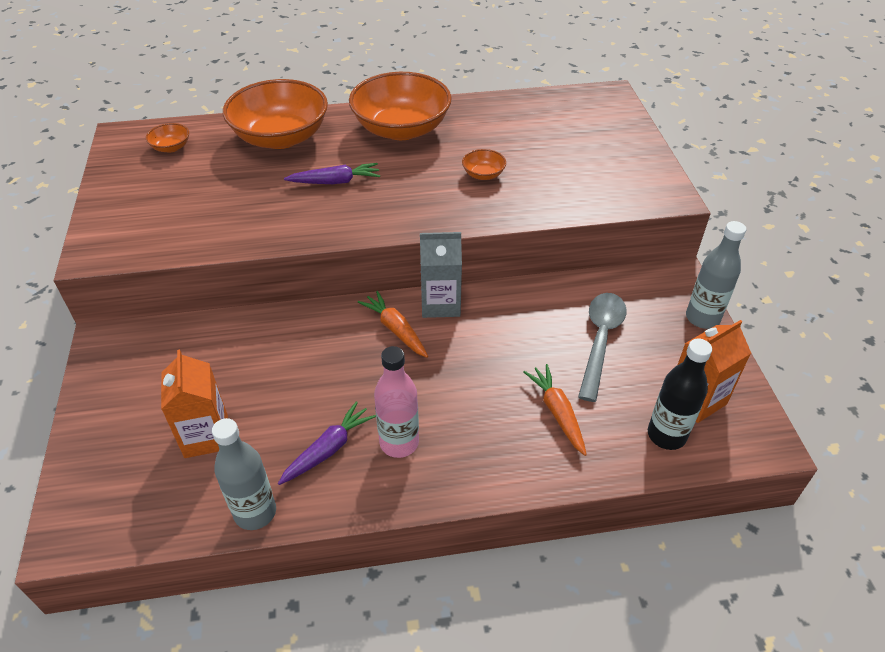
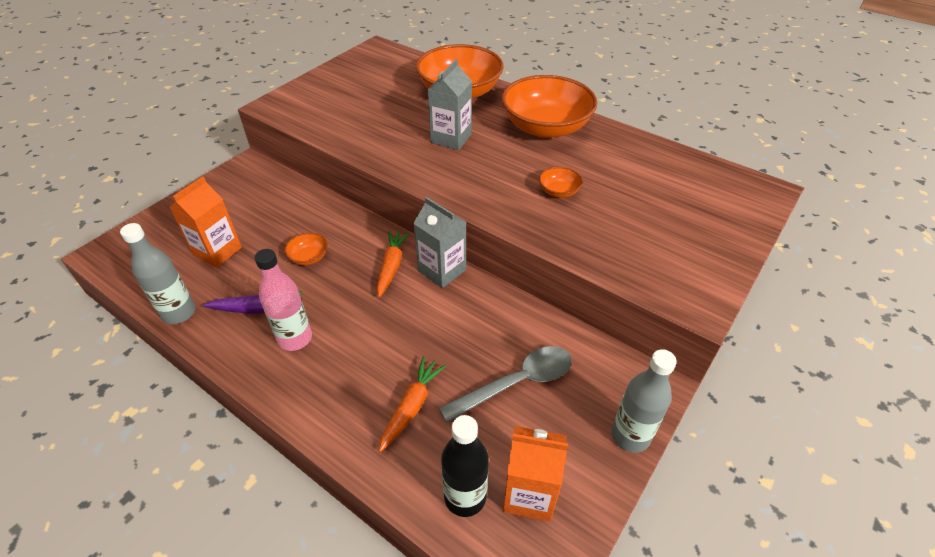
camera: 45 degrees right, 0 degrees up
(171, 147) = (391, 67): orange bowl -> orange bowl (309, 257)
(335, 182) = (451, 138): purple carrot -> grey carton

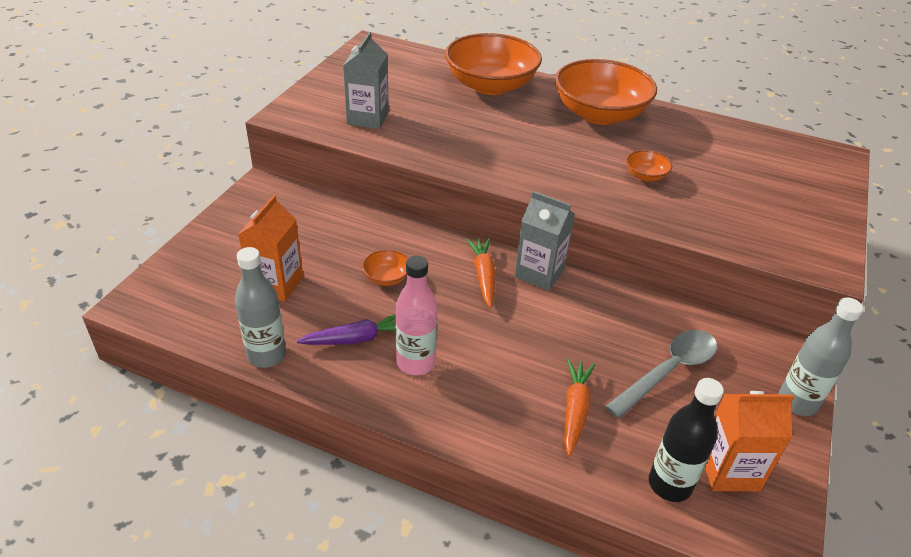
camera: 15 degrees left, 5 degrees down
(451, 138) = (507, 133): grey carton -> grey carton (368, 118)

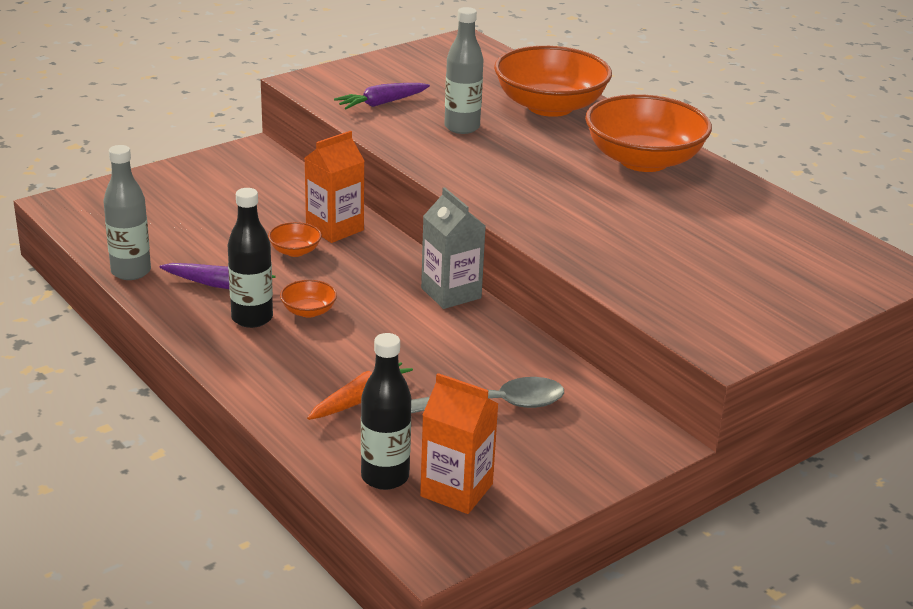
camera: 30 degrees right, 10 degrees down
(276, 284) = (190, 226): orange carton -> orange carton (334, 228)
(368, 118) = (381, 103): grey carton -> purple carrot
(416, 362) = (252, 318): pink bottle -> black bottle
(483, 276) = (391, 278): orange carrot -> none
(645, 176) = (620, 224): orange bowl -> orange bowl (308, 311)
(797, 402) = (599, 474): grey bottle -> grey bottle (462, 127)

